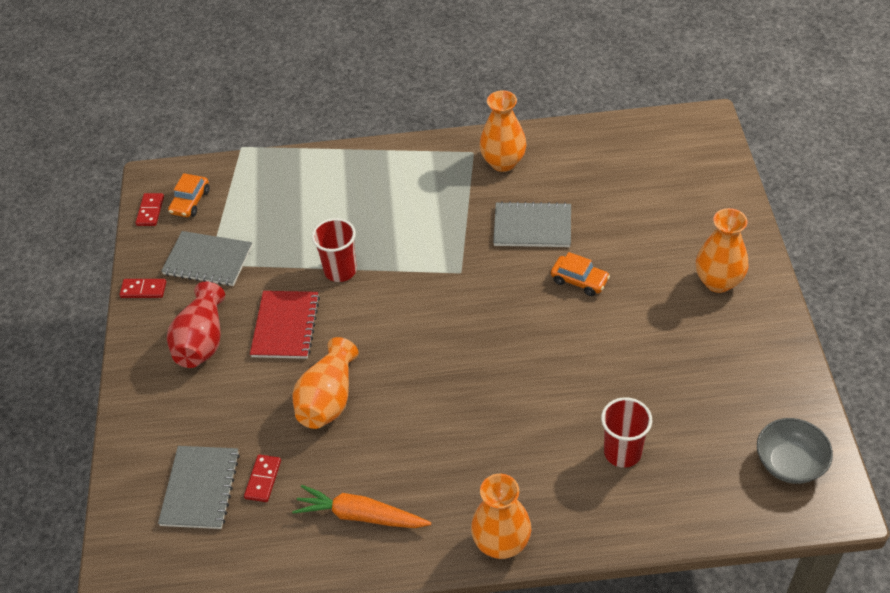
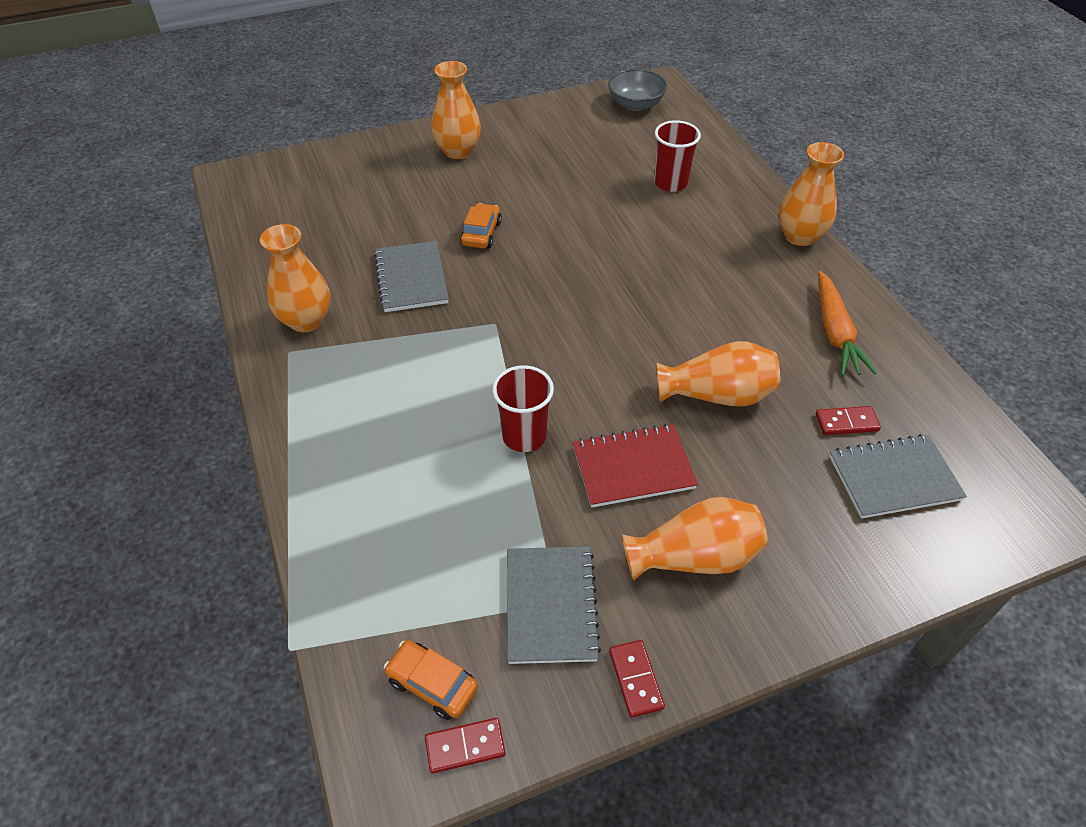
camera: 110 degrees left, 0 degrees up
(190, 202) = (432, 684): orange car -> orange car turned 150 degrees counterclockwise
(202, 341) = (694, 557): red vase -> orange vase

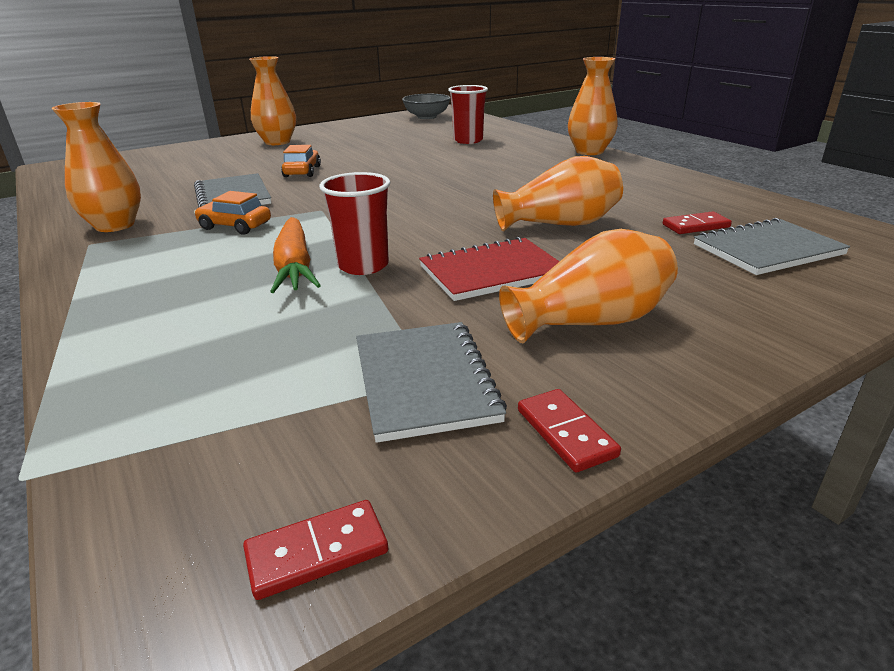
camera: 10 degrees left, 20 degrees down
(432, 684) = (257, 483): orange car -> orange car (235, 226)
(835, 332) = (650, 186): orange carrot -> orange carrot (294, 267)

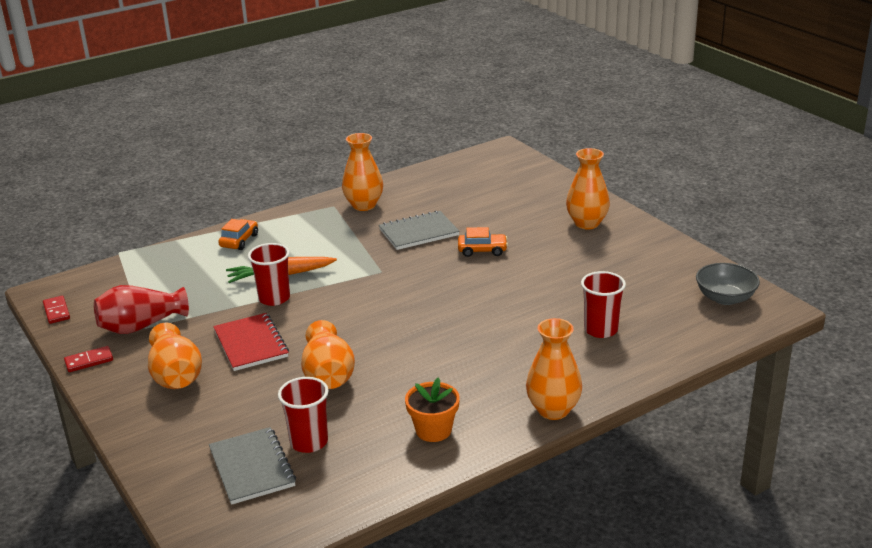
camera: 90 degrees right, 0 degrees up
(235, 226) = (353, 245): orange car -> orange car (239, 241)
(425, 381) = (141, 326): grey notebook -> red vase
(640, 182) = (433, 430): none -> orange flower pot
(696, 226) = (309, 442): red domino -> red cup

